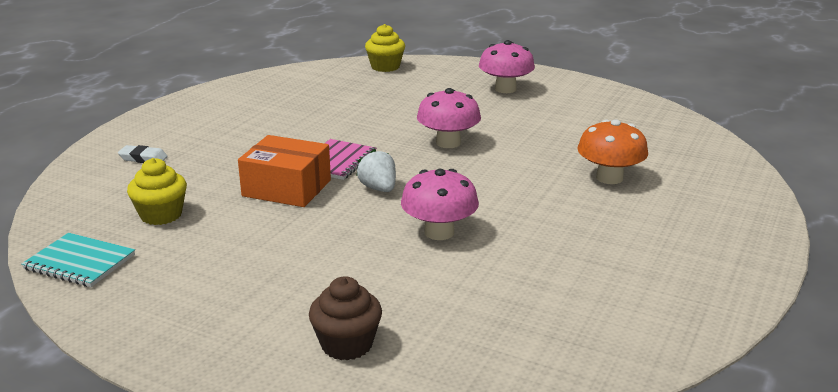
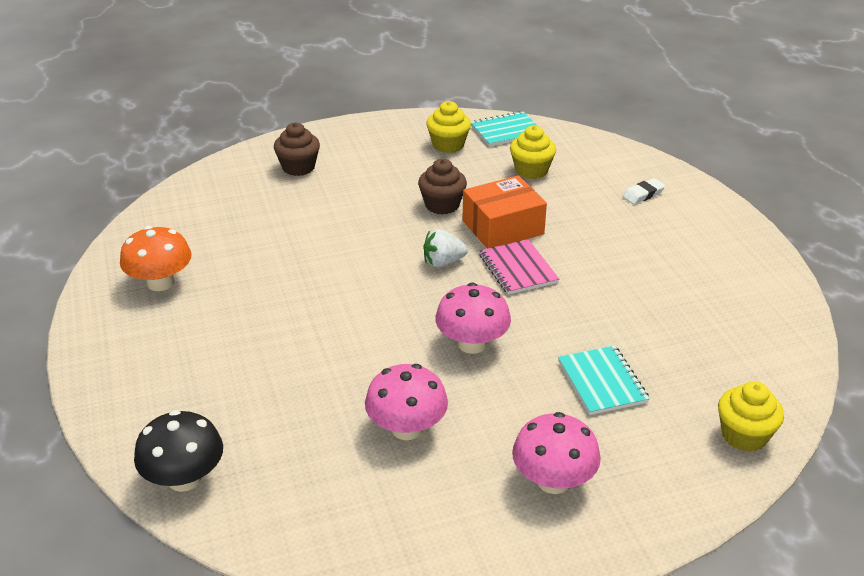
camera: 135 degrees right, 10 degrees up
(159, 279) = (448, 145): none -> yellow cupcake
(292, 227) = (442, 205): none -> brown cupcake
(378, 188) = (443, 262): white strawberry -> white strawberry turned 150 degrees clockwise
(408, 102) = (602, 382): none -> turquoise notebook
(439, 232) = (345, 251): pink mushroom -> pink mushroom (407, 428)
(609, 178) = (279, 383): orange mushroom -> orange mushroom (160, 283)
(722, 163) = (184, 478): none -> black mushroom

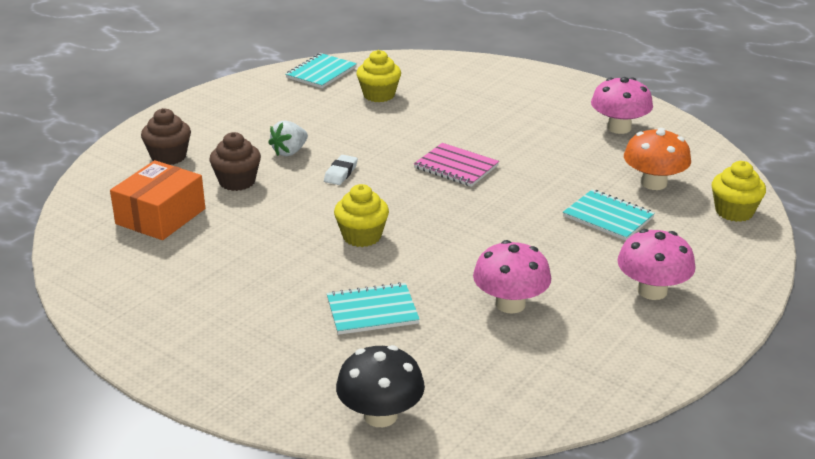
camera: 35 degrees left, 5 degrees down
(160, 283) = (157, 289): orange mushroom -> orange mushroom (654, 183)
(288, 378) = (372, 311): none -> turquoise notebook
(442, 205) = (337, 143): brown cupcake -> brown cupcake (237, 182)
(443, 262) = (392, 183): white strawberry -> white strawberry (289, 152)
(448, 145) = (284, 98): yellow cupcake -> yellow cupcake (362, 236)
(472, 344) = (486, 229): pink mushroom -> pink mushroom (619, 128)
(503, 227) = (408, 142): orange box -> orange box (160, 216)
(643, 194) = (485, 85): white eraser -> white eraser (341, 173)

